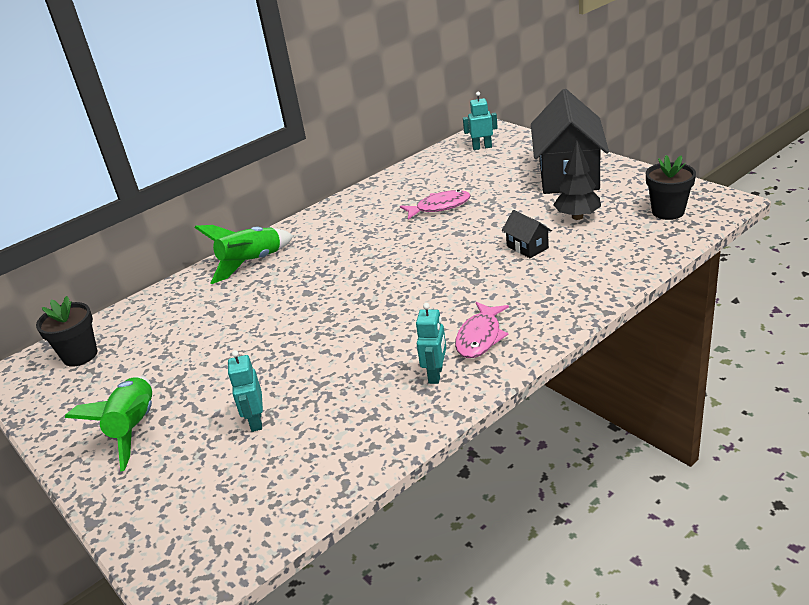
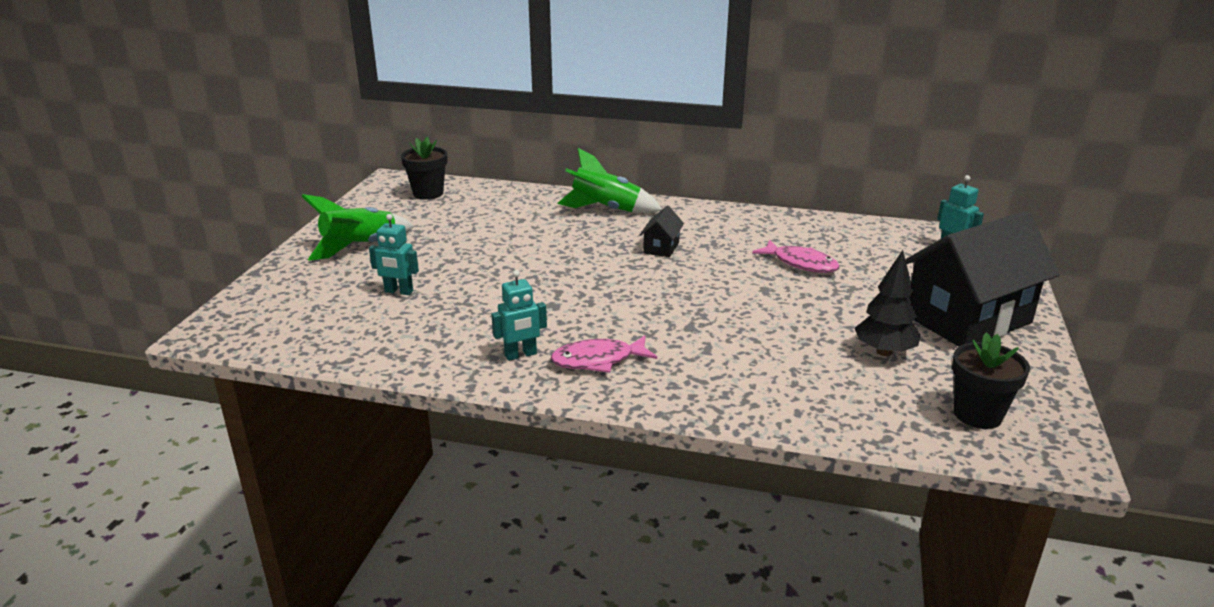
camera: 50 degrees right, 5 degrees down
(256, 421) = (398, 291): turquoise robot -> turquoise robot turned 120 degrees counterclockwise
(527, 247) = (784, 338): black house -> black house (661, 248)

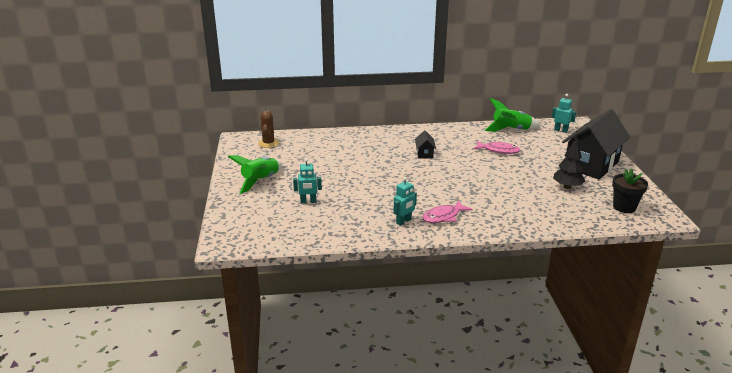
camera: 20 degrees left, 0 degrees up
(428, 193) = (268, 143): black flower pot -> brown cactus
(606, 209) = (377, 137): green rocket -> green rocket (511, 130)

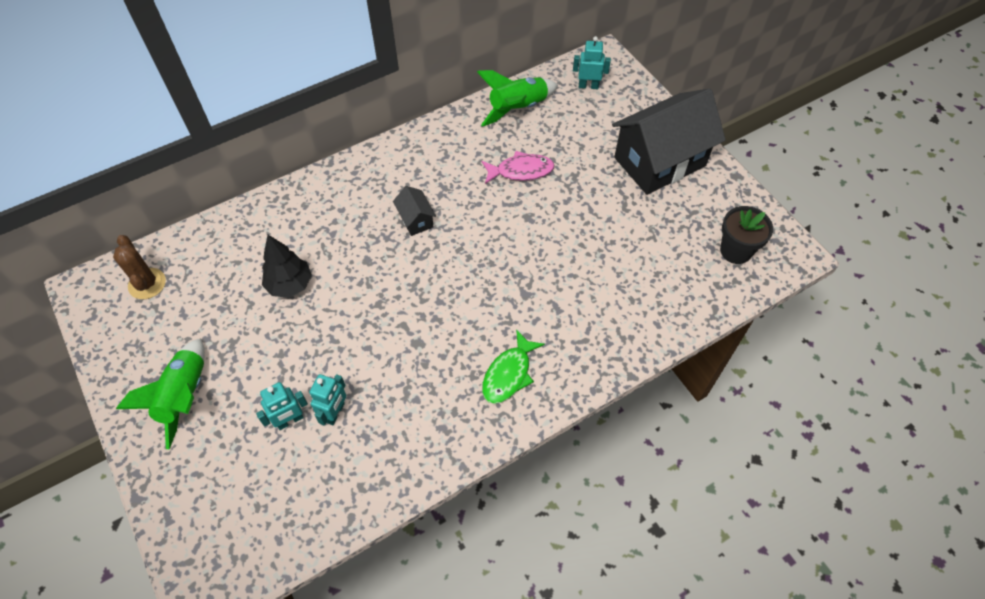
camera: 25 degrees left, 30 degrees up
(403, 221) = (457, 410): turquoise robot -> turquoise robot (335, 413)
(443, 217) = (509, 374): pink fish -> green fish
(567, 187) = (648, 230): black tree -> black tree (290, 285)
(591, 165) = (659, 161): black house -> black house turned 45 degrees clockwise

